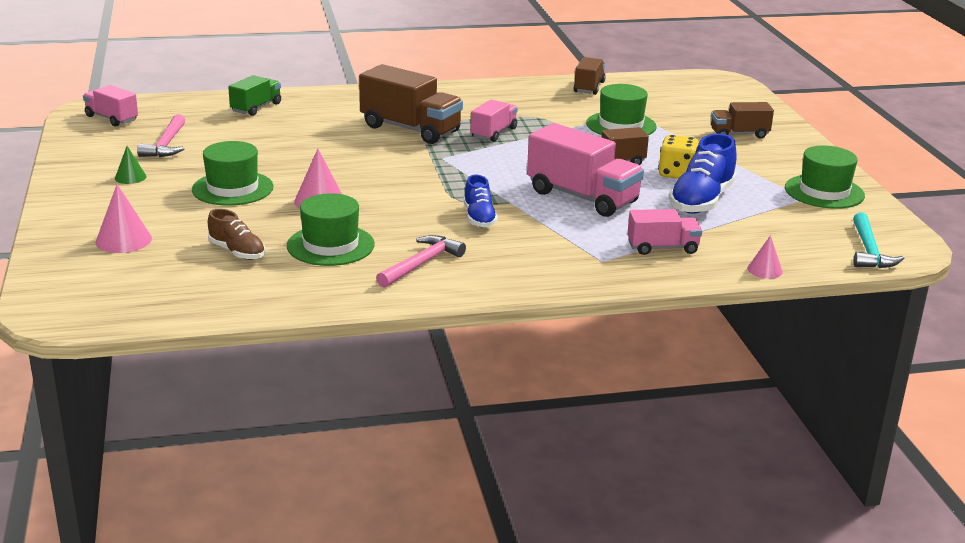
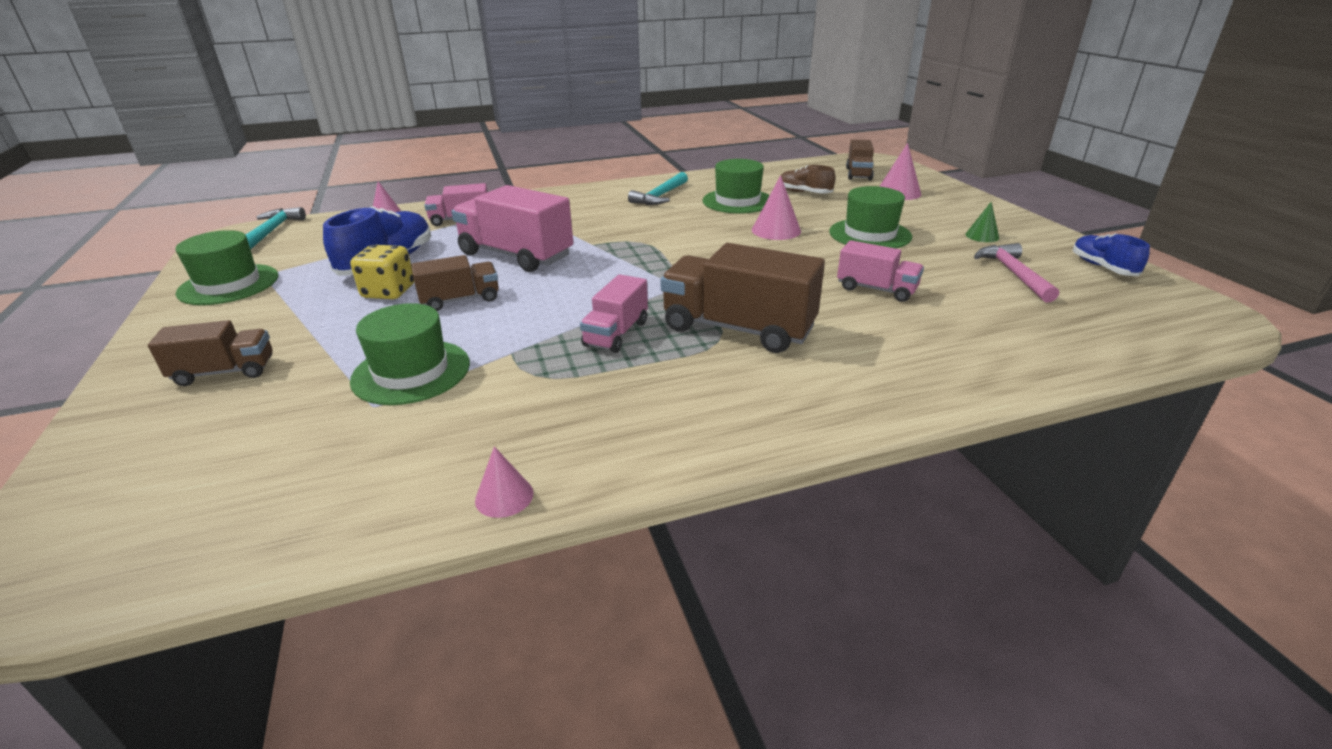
camera: 175 degrees right, 5 degrees up
(112, 118) = (1153, 305): pink truck -> pink truck (876, 289)
(256, 108) = (998, 347): green truck -> none
(421, 264) = (660, 196): pink hammer -> turquoise hammer
(479, 218) = (621, 229): blue shoe -> blue shoe (1102, 267)
(549, 83) = (504, 496): none -> pink cone
(589, 87) = (416, 489): brown truck -> brown truck (858, 174)

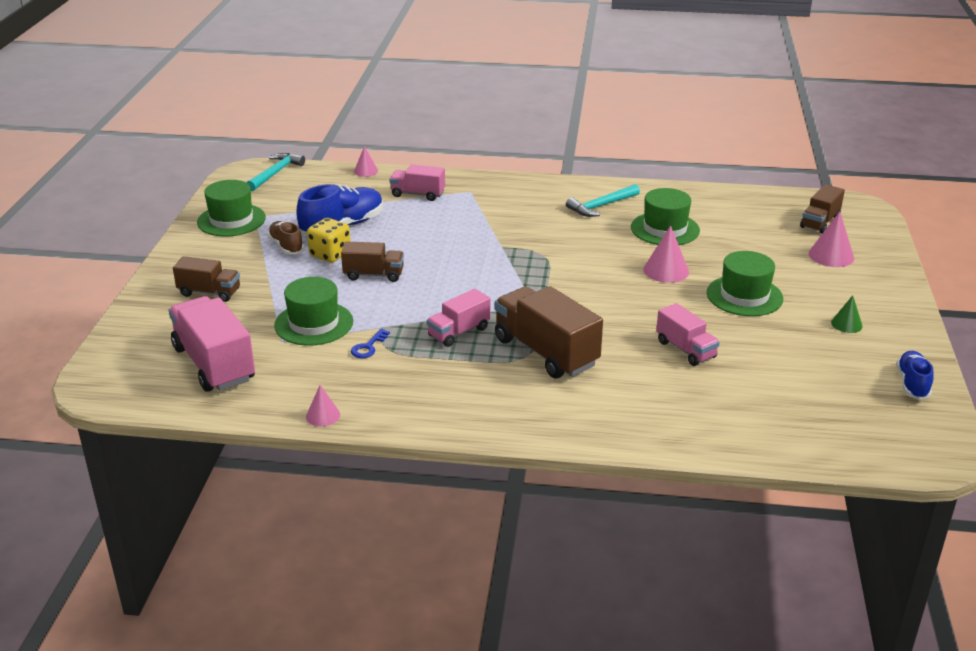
camera: 25 degrees right, 0 degrees up
(510, 380) = (368, 347): none -> blue key
(516, 255) = (437, 243): pink truck -> pink truck (214, 364)
(804, 192) = (738, 233): brown shoe -> brown shoe (286, 246)
(1013, 274) = (820, 367): pink hammer -> none

